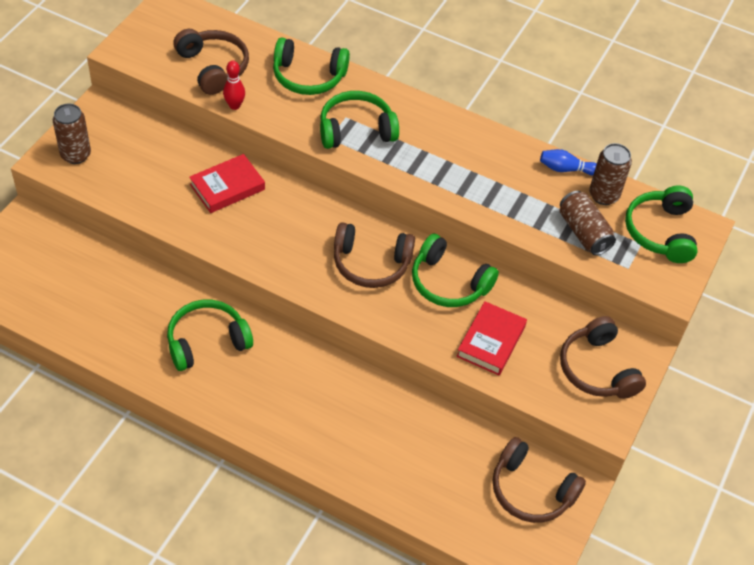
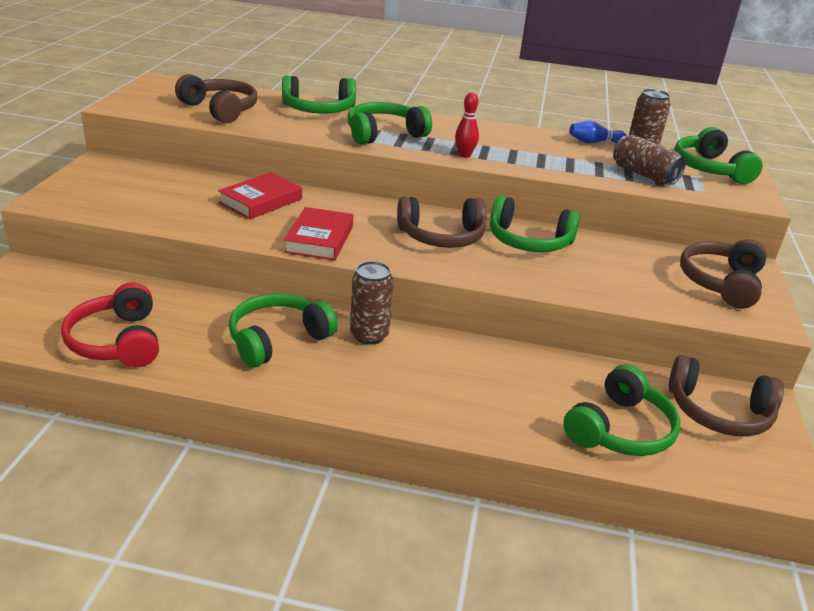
camera: 15 degrees left, 20 degrees down
(76, 155) = (80, 194): brown can -> brown can (369, 335)
(85, 320) = (117, 341): none -> red headphones
(234, 106) = (253, 128): red bowling pin -> red bowling pin (464, 155)
(438, 490) = (620, 429): none -> green headphones
(491, 341) = (602, 276): red book -> red book (319, 239)
(597, 369) = (721, 283): brown headphones -> brown headphones turned 60 degrees clockwise

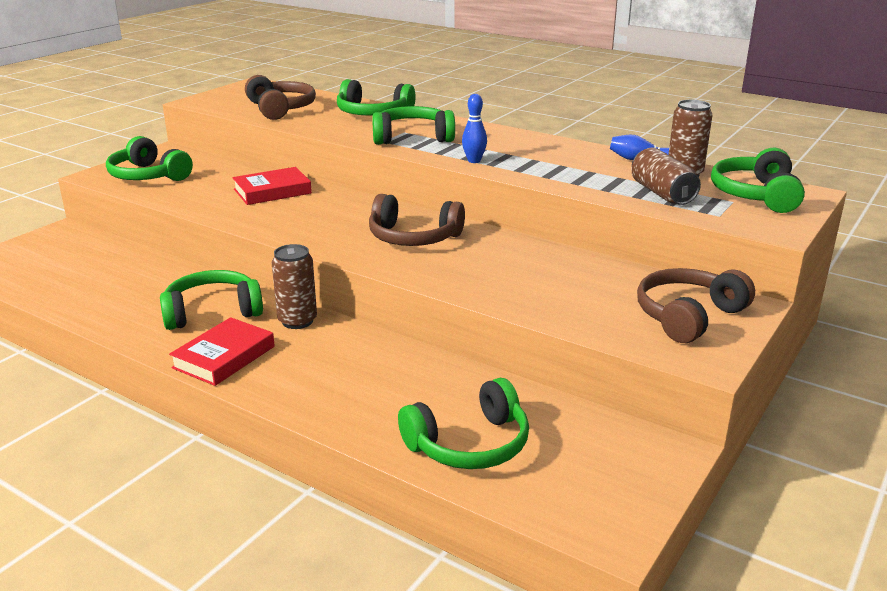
camera: 25 degrees right, 5 degrees down
(117, 341) = (82, 294): red headphones -> none
(319, 239) = (292, 227): red book -> red book (224, 357)
(464, 155) = (474, 161): red bowling pin -> blue bowling pin
(529, 241) = (502, 251): green headphones -> green headphones (148, 176)
(718, 412) = (602, 451): brown headphones -> none

